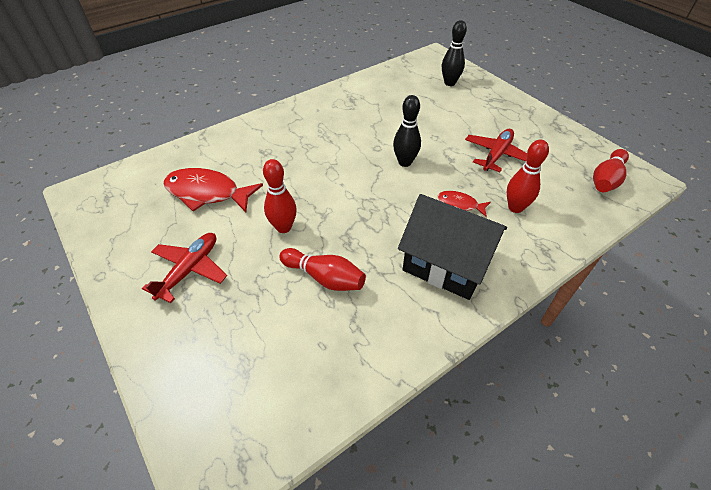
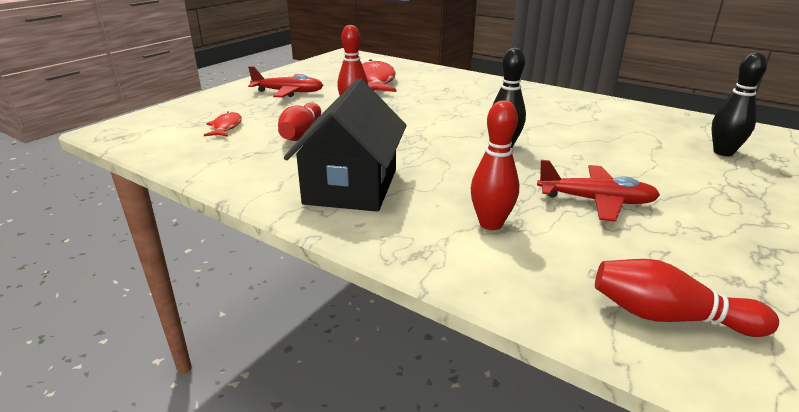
camera: 70 degrees right, 20 degrees down
(460, 204) = (459, 184): red fish -> red fish (226, 127)

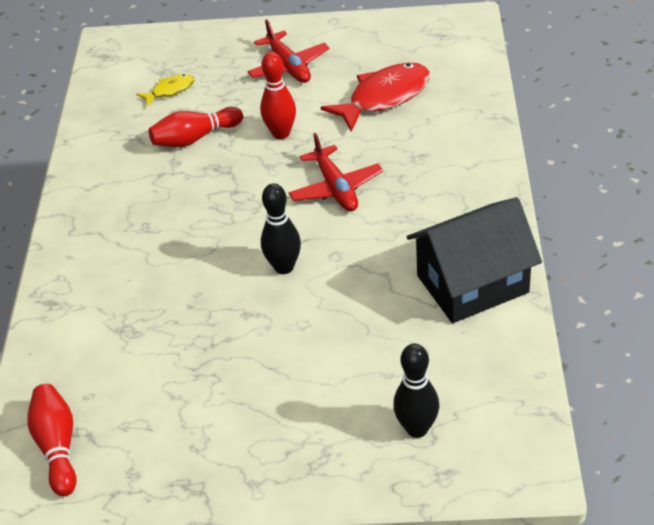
camera: 60 degrees right, 15 degrees up
(226, 127) = (170, 91): red fish -> yellow fish
(351, 186) = (121, 221): black house -> black house (472, 284)
(490, 224) = (119, 320): red bowling pin -> none
(596, 201) = (208, 365): red plane -> red plane (336, 188)

